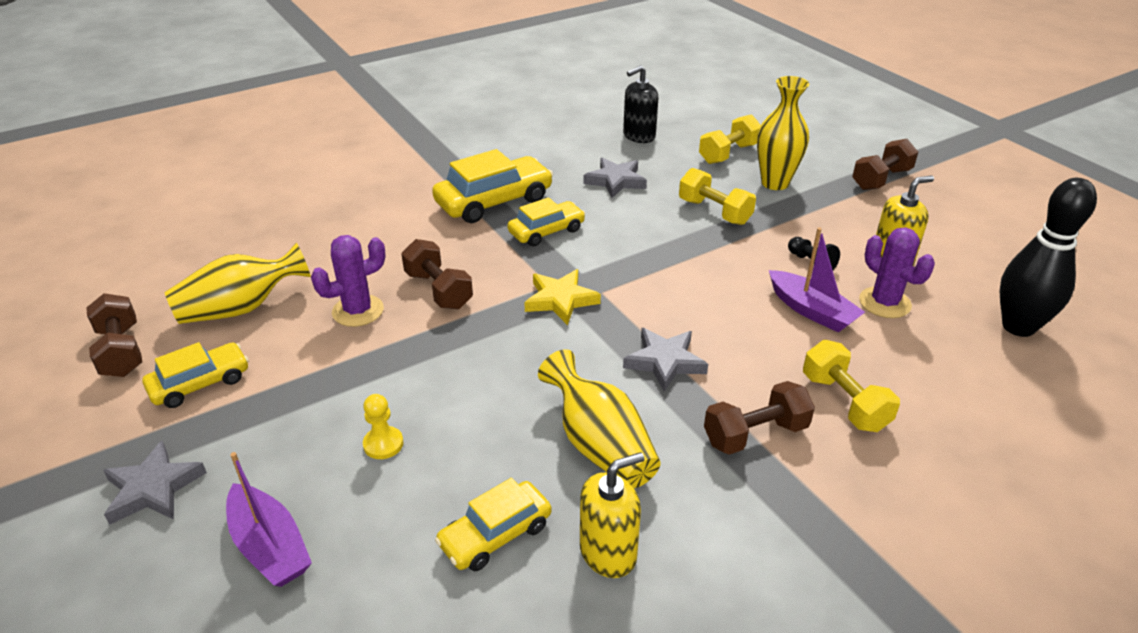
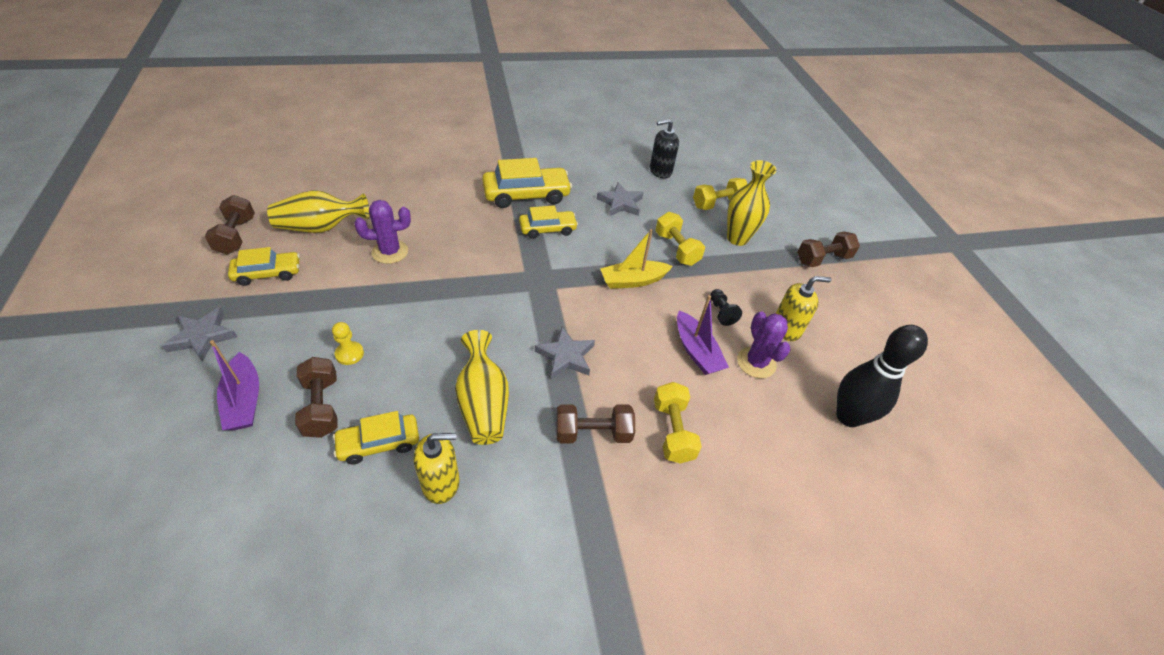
camera: 15 degrees right, 10 degrees up
(439, 290) = (449, 252): brown dumbbell -> brown dumbbell (322, 406)
(560, 300) = (524, 285): yellow star -> none
(687, 258) = (633, 281): none -> yellow boat

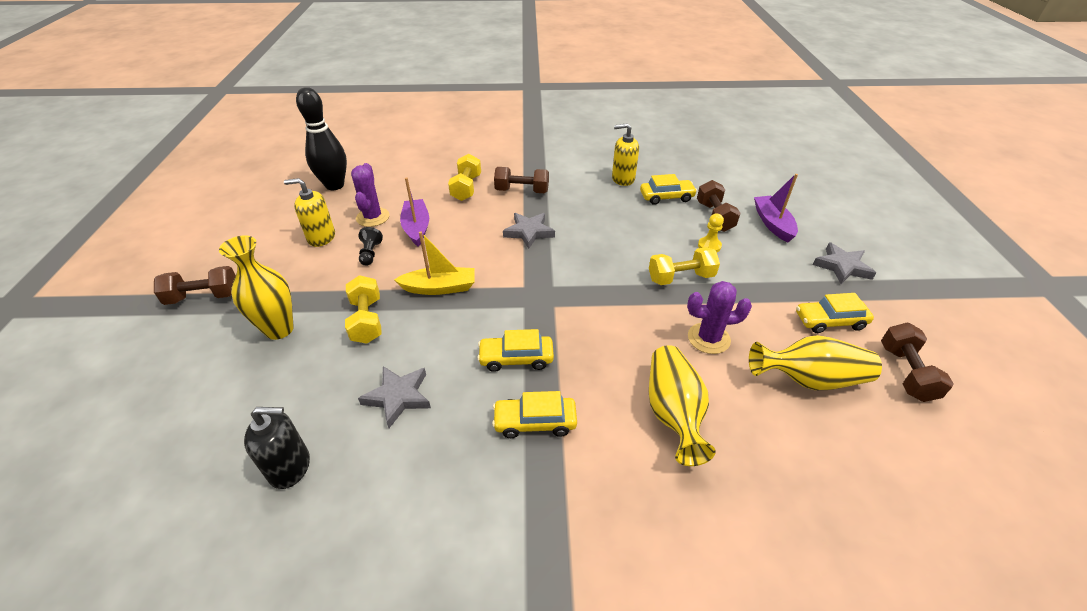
camera: 165 degrees left, 5 degrees down
(483, 403) = (597, 210): yellow vase -> yellow vase (673, 413)
(526, 195) = (535, 422): yellow car -> yellow car, size x0.63
(717, 204) = (254, 386): yellow dumbbell -> yellow dumbbell (681, 278)

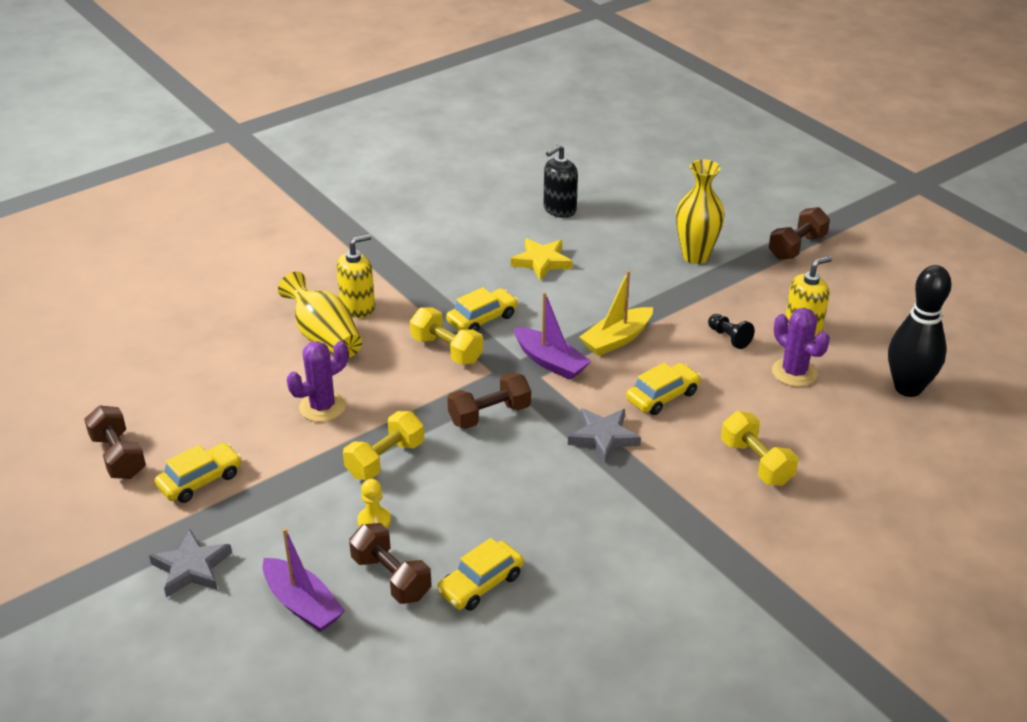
camera: 145 degrees right, 5 degrees down
(367, 320) = (639, 290): yellow dumbbell -> yellow dumbbell (446, 350)
(398, 397) = (541, 262): grey star -> yellow star
(416, 228) = (730, 383): purple boat -> purple boat (550, 362)
(522, 191) = (683, 494): brown dumbbell -> brown dumbbell (489, 415)
(535, 422) = (426, 290): yellow car -> yellow car (662, 396)
(623, 179) = (571, 591): yellow soap dispenser -> yellow soap dispenser (358, 307)
(809, 379) = (214, 411): yellow vase -> none

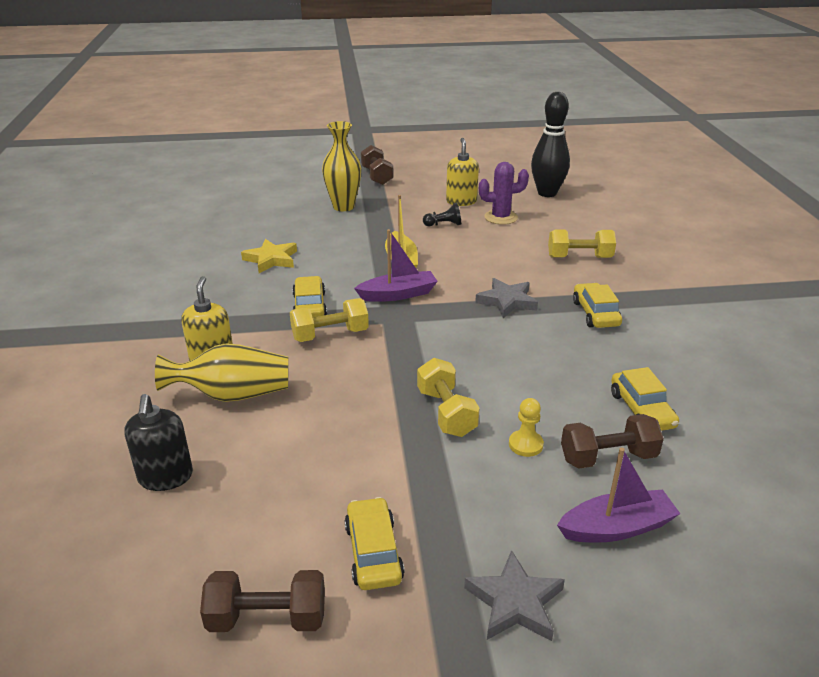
camera: 60 degrees left, 5 degrees down
(322, 407) = (336, 427): purple cactus -> none
(489, 415) = (436, 341): brown dumbbell -> none
(559, 209) = (217, 233): black soap dispenser -> black soap dispenser (165, 477)
(662, 396) = (482, 265): yellow car -> yellow car (595, 313)

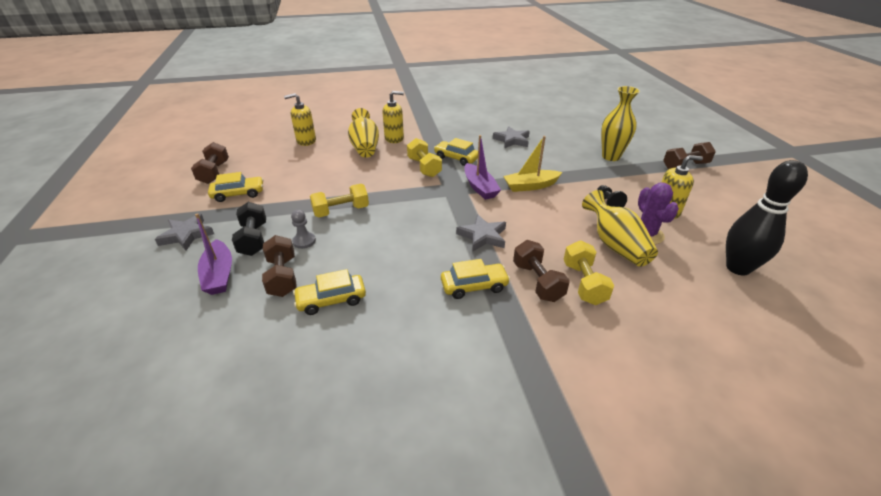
camera: 85 degrees right, 5 degrees up
(165, 477) = (306, 141): black soap dispenser -> yellow soap dispenser
(271, 259) = (512, 140): yellow star -> grey star
(310, 306) = (456, 158): yellow car -> yellow car turned 135 degrees counterclockwise
(519, 234) = (615, 245): none -> yellow vase
(523, 502) = (254, 239): none -> black dumbbell
(525, 444) = (304, 241): yellow pawn -> grey pawn
(581, 279) = (537, 282): none -> brown dumbbell

